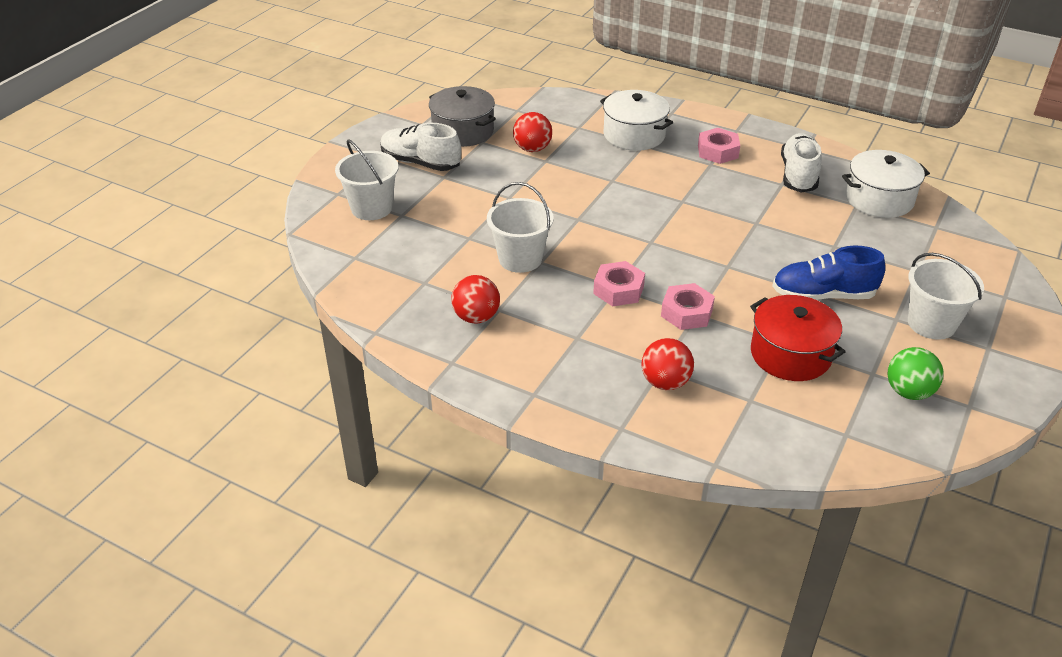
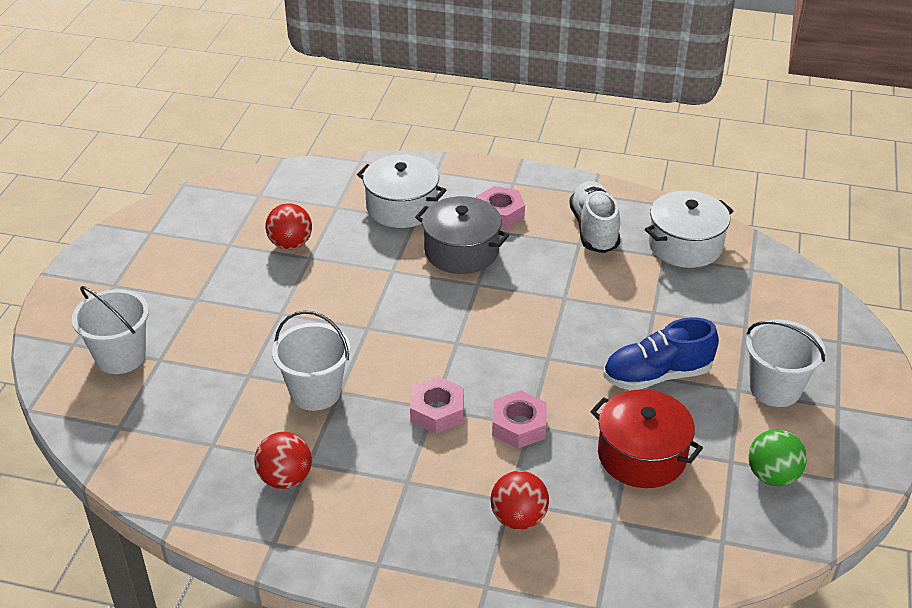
camera: 15 degrees left, 0 degrees up
(420, 163) = (163, 285): white shoe -> none
(463, 131) = (202, 234): grey pot -> grey pot (461, 251)

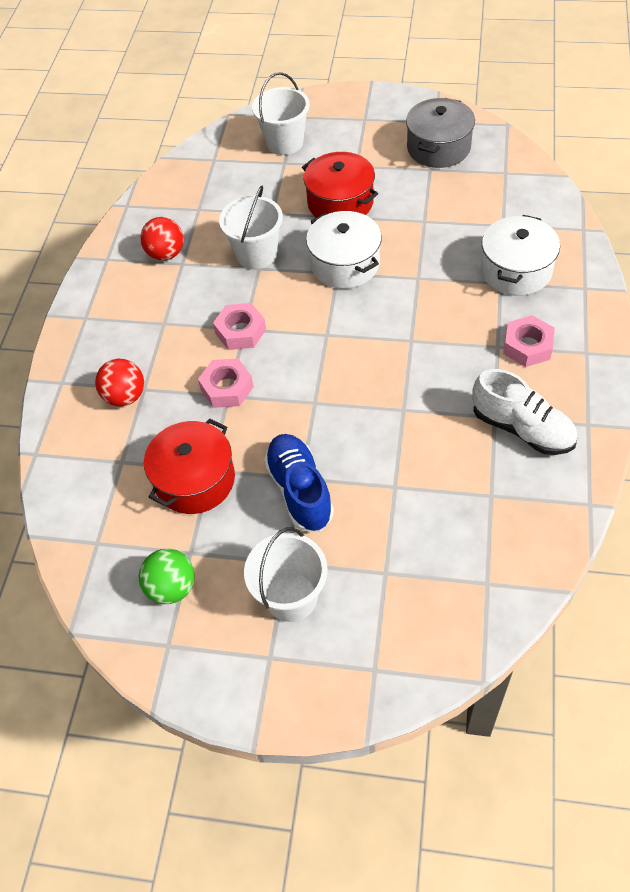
camera: 90 degrees right, 15 degrees up
(255, 317) = (340, 203): none -> red pot
(290, 244) = (439, 205): red ball -> none
(461, 251) = (458, 323): grey pot -> grey pot (438, 148)
(594, 229) = (522, 428): white shoe -> white shoe turned 45 degrees clockwise
(685, 245) = (516, 515): white pot -> white pot (345, 264)

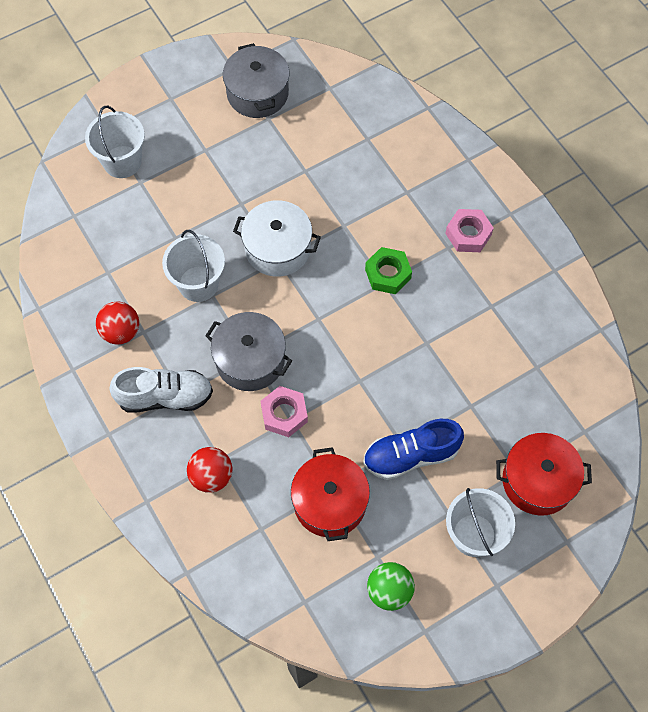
camera: 45 degrees left, 10 degrees up
(240, 331) = (250, 360): pink nut -> grey pot
(300, 490) = (411, 455): blue shoe -> blue shoe turned 45 degrees counterclockwise
(340, 203) = (223, 194): red pot -> red pot (538, 481)
(421, 335) = (388, 274): none -> green nut
(516, 270) = (409, 174): white pot -> none
(522, 428) = (516, 303): white shoe -> white shoe (165, 397)

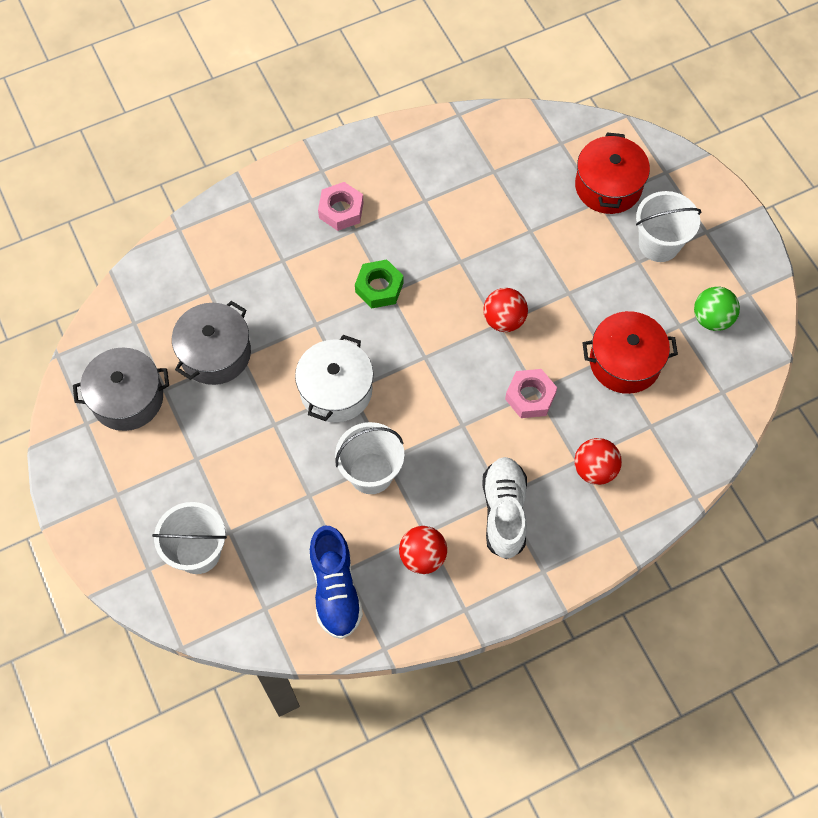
camera: 85 degrees left, 0 degrees up
(250, 360) = (467, 425): grey pot -> grey pot (215, 353)
(365, 386) = (504, 320): none -> red ball
(411, 455) = (579, 287): blue shoe -> blue shoe (335, 589)

